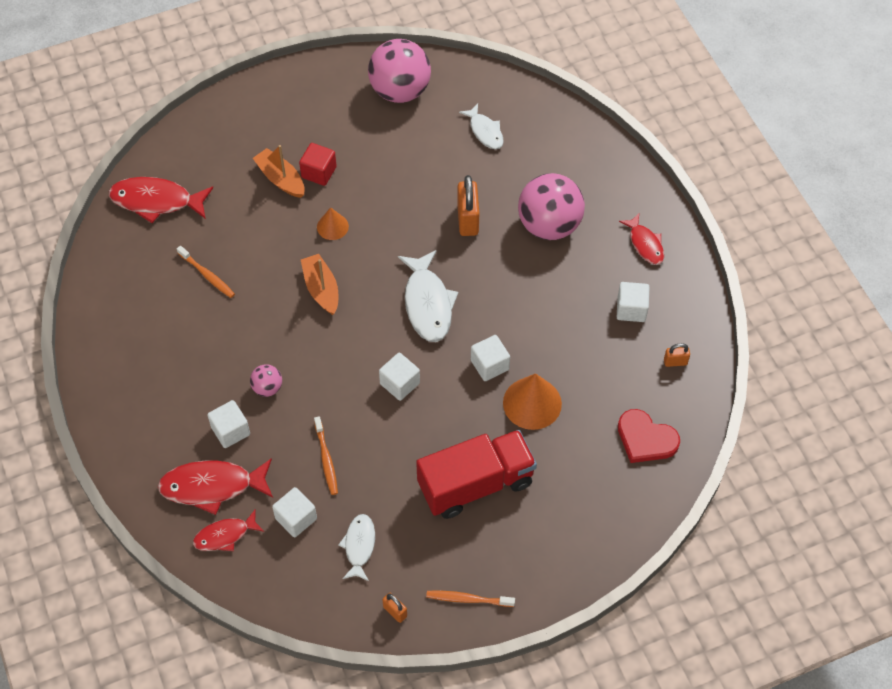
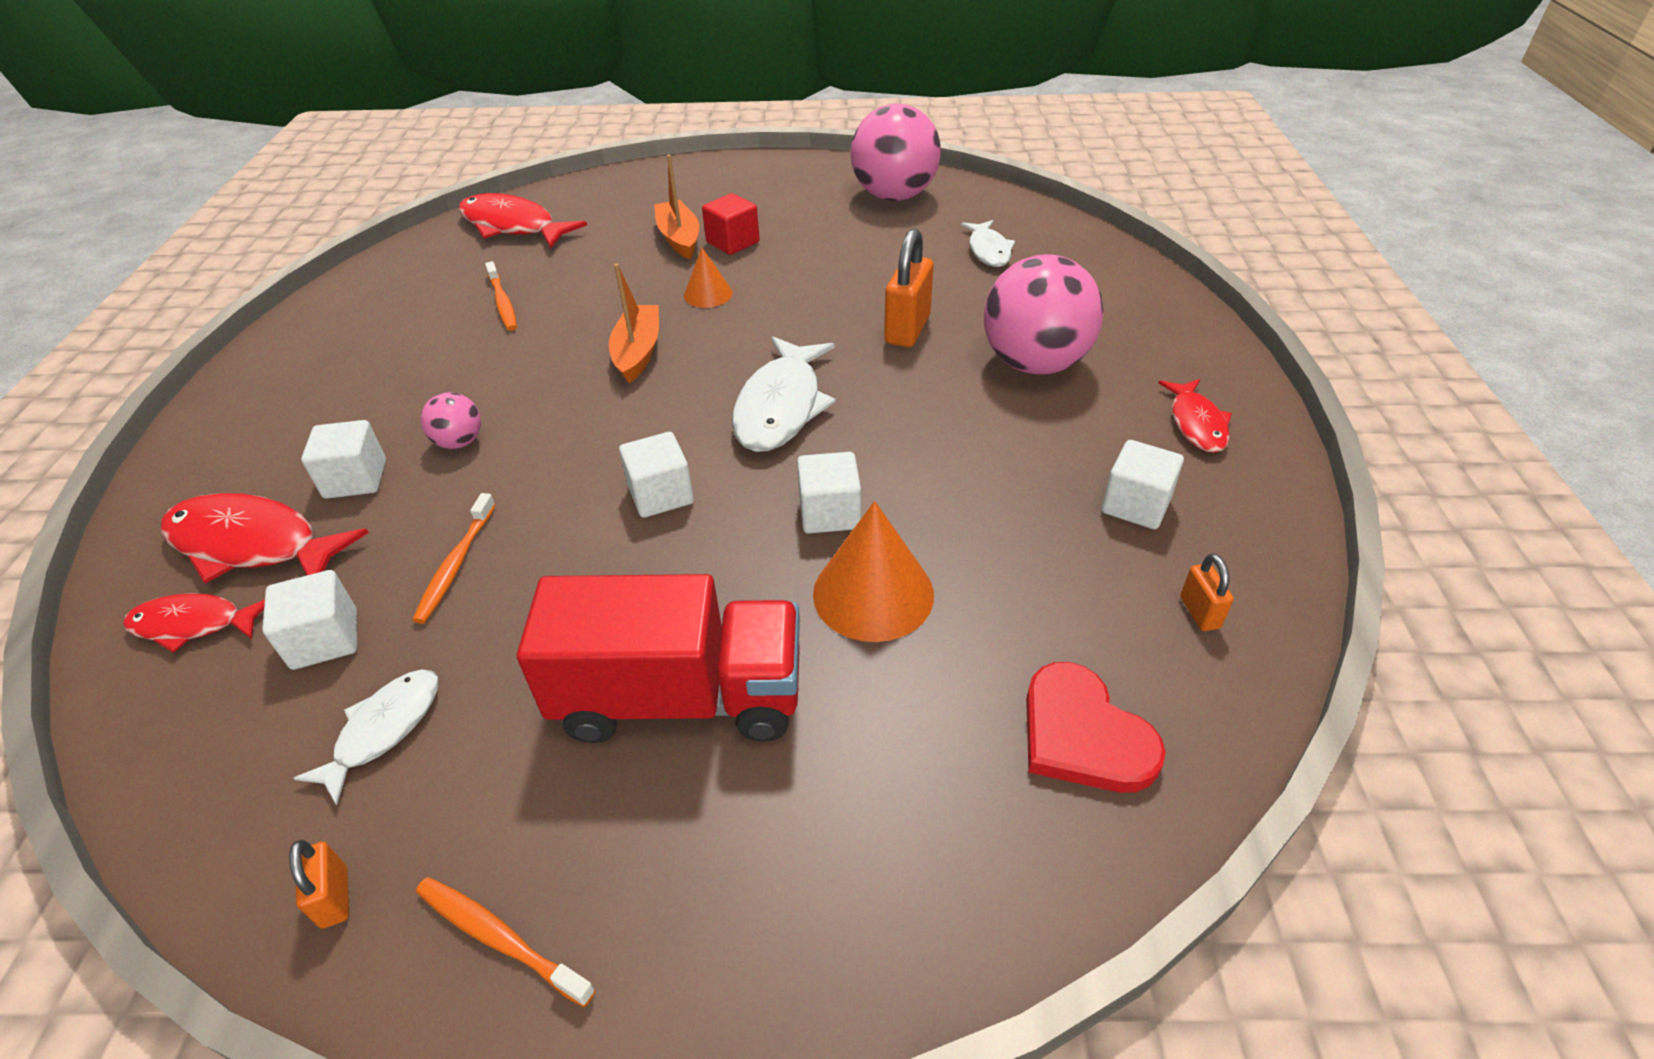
camera: 25 degrees right, 15 degrees down
(675, 362) = (1199, 612): orange padlock -> orange padlock turned 60 degrees clockwise

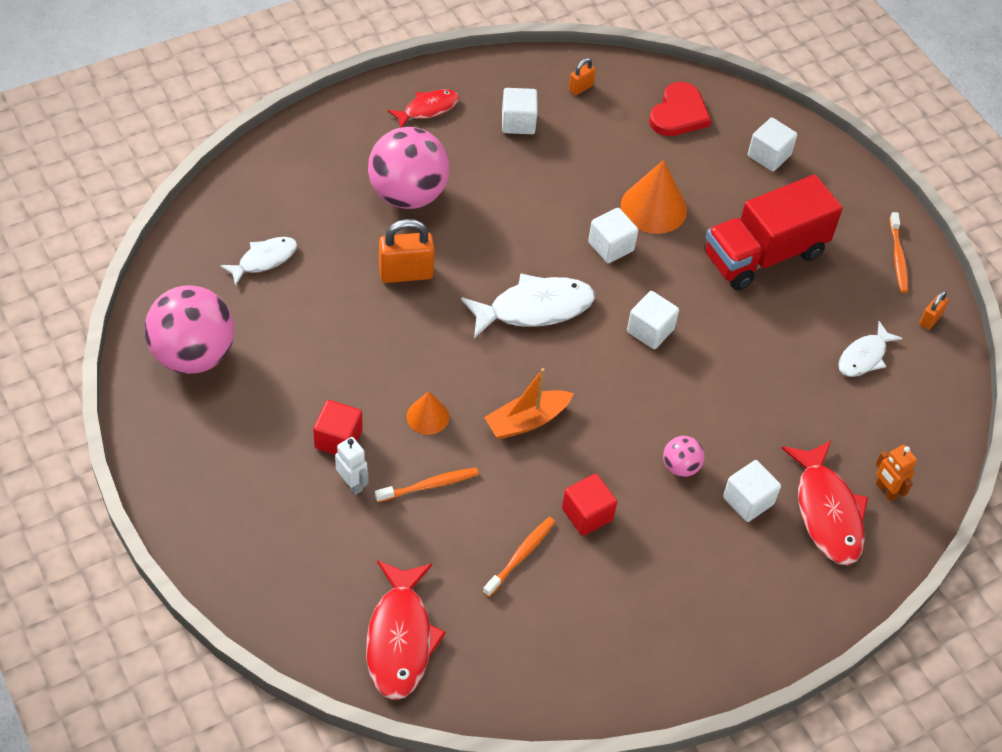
camera: 125 degrees left, 10 degrees up
(193, 624) = (886, 491): red fish -> orange robot
(325, 639) = (846, 420): white cube -> white cube (769, 155)
(384, 730) = (864, 357): white fish -> white fish turned 45 degrees counterclockwise
(456, 564) = (764, 396): orange toothbrush -> orange toothbrush (429, 485)
(491, 355) = (587, 514): none -> red cube
(679, 238) = (352, 484): orange boat -> white robot
(680, 697) = (764, 255): red truck -> red truck turned 90 degrees counterclockwise

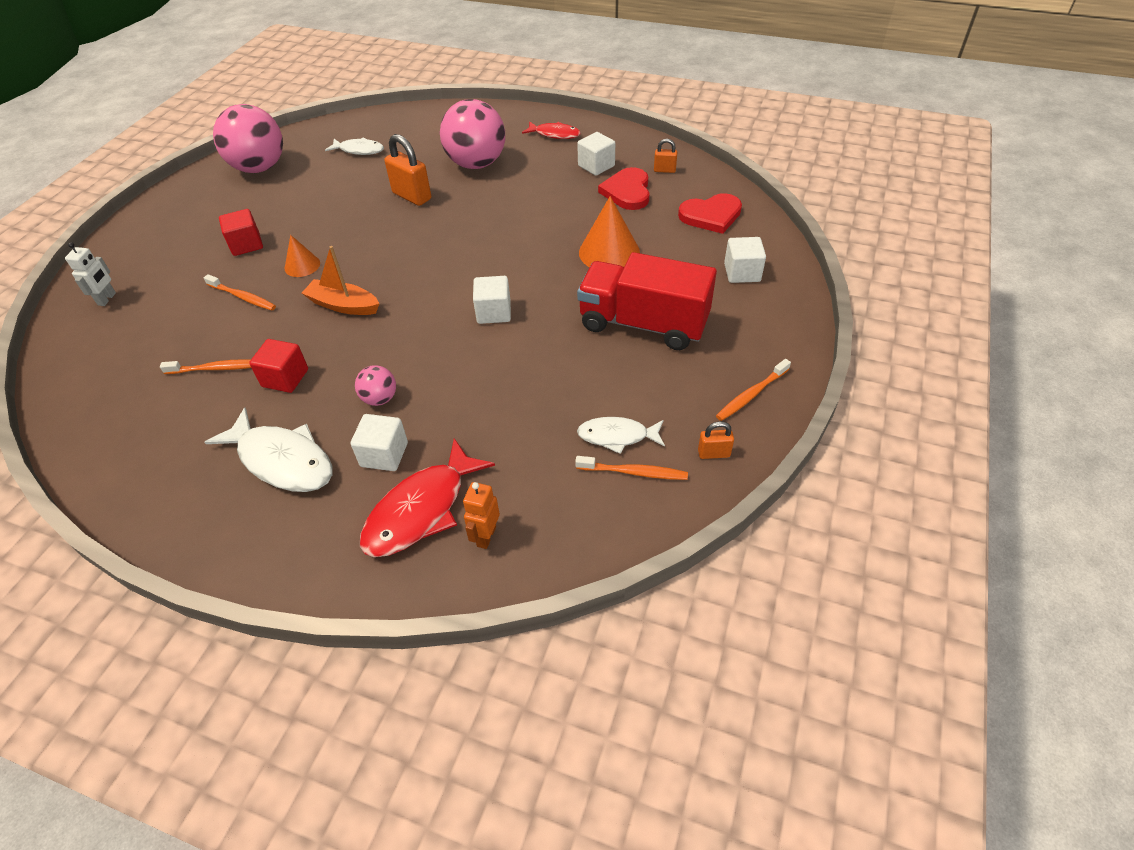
camera: 55 degrees right, 5 degrees down
(352, 484) = (214, 268): white robot -> white robot (107, 299)
(400, 639) = (96, 356): red fish -> none
(534, 308) = (447, 255): white fish -> white fish (282, 460)
(583, 133) = (627, 192): none -> red heart
(611, 246) = (546, 254): white cube -> none
(905, 373) = (633, 472): none -> orange toothbrush

